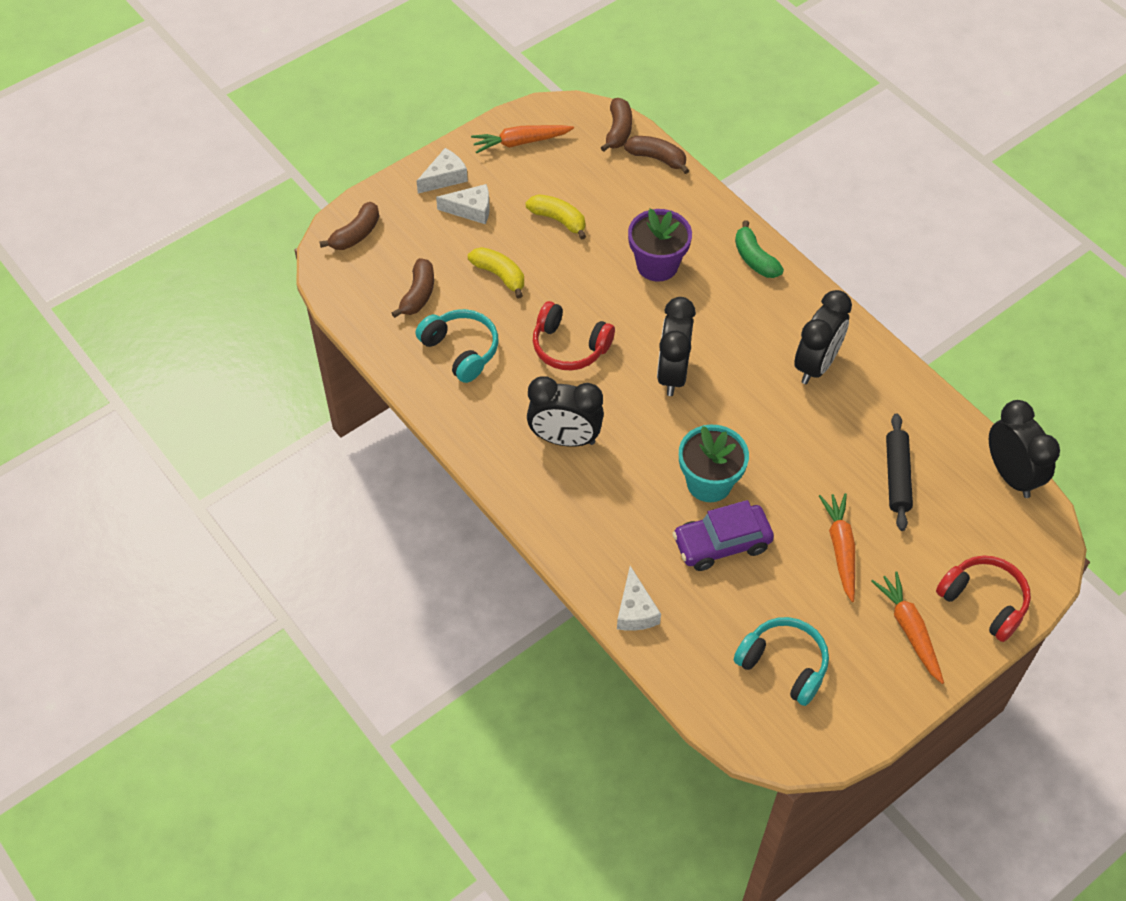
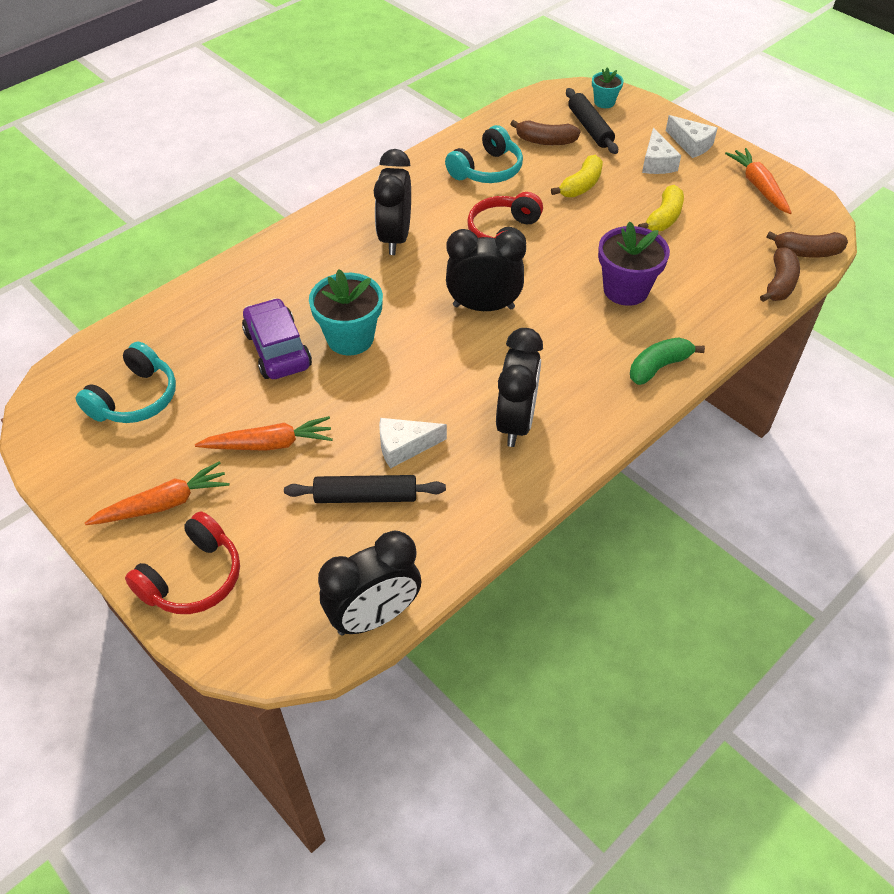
camera: 85 degrees right, 5 degrees down
(356, 234) = (604, 102): brown banana -> turquoise flower pot
(401, 253) = (590, 128): none -> black rolling pin
(635, 610) = (206, 293): white cheese -> white cheese (404, 446)
(816, 365) = (516, 422): black clock -> black clock turned 105 degrees counterclockwise

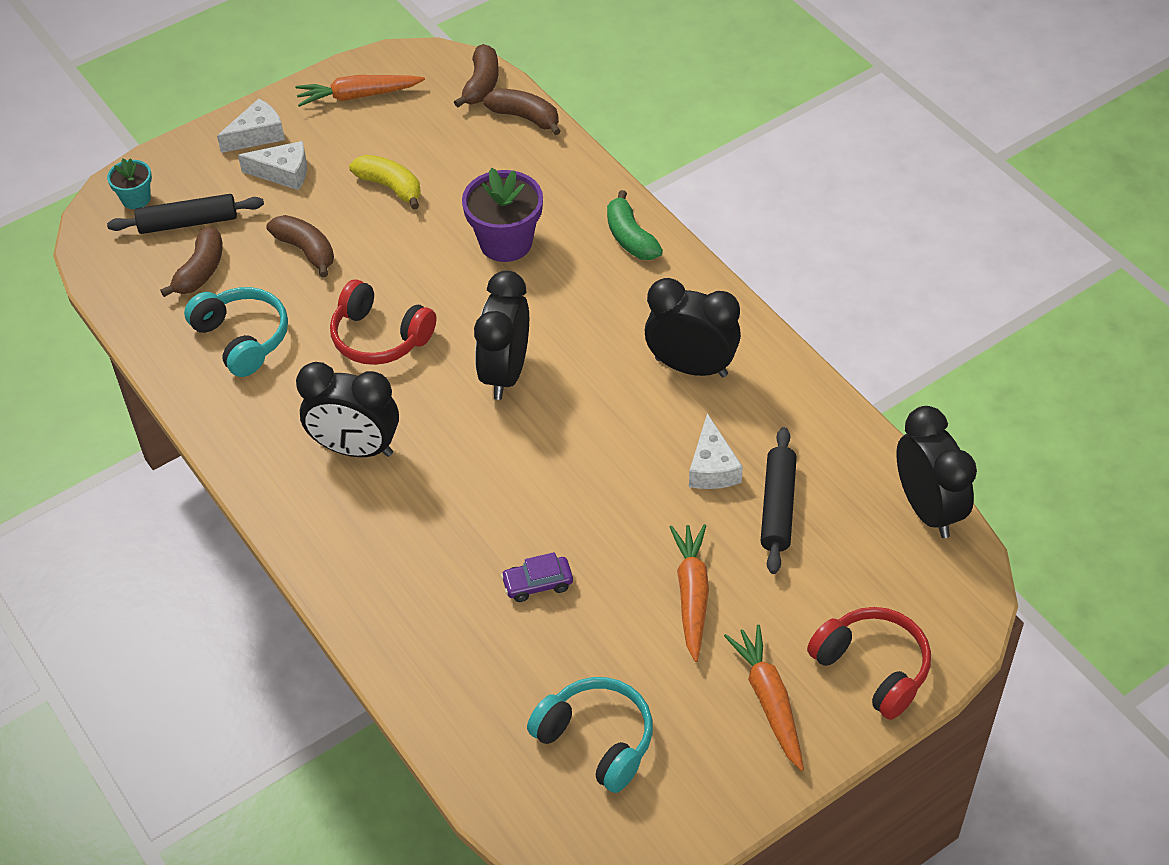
camera: 80 degrees left, 0 degrees up
(277, 349) = (537, 584): purple car -> purple car, size x0.55
(350, 338) = (532, 507): turquoise flower pot -> none
(581, 186) = (306, 250): yellow banana -> brown banana

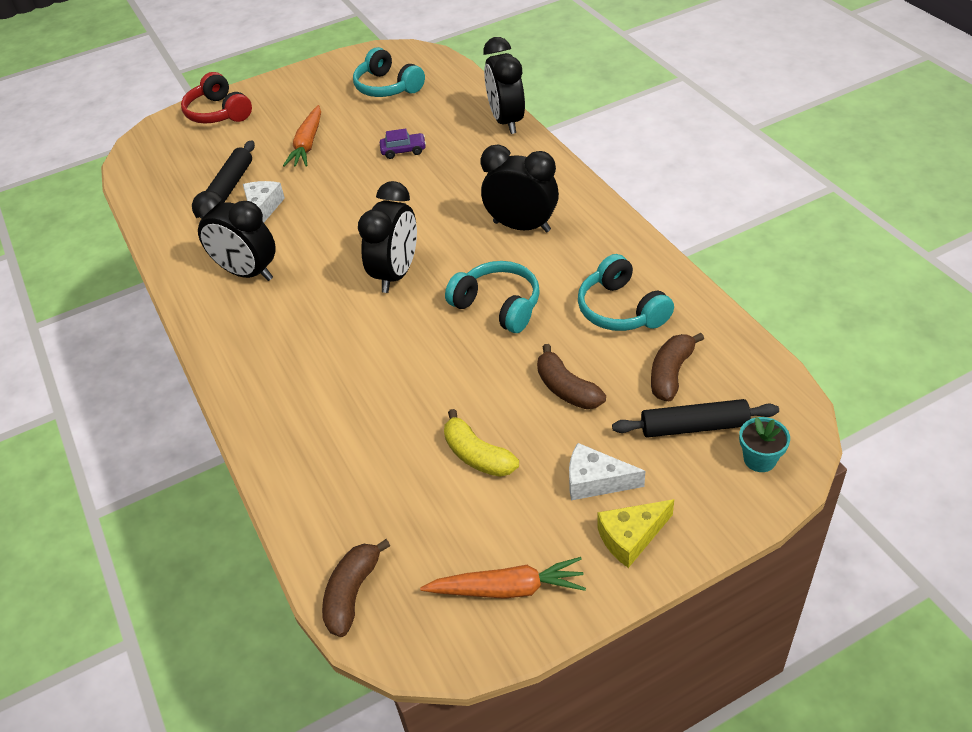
camera: 170 degrees left, 5 degrees down
(257, 135) = (631, 537): white cheese -> yellow cheese
(380, 337) = (498, 306): red headphones -> turquoise headphones
(506, 242) = (370, 386): purple flower pot -> none
(525, 117) = (312, 537): brown banana -> none
(630, 237) = (252, 384): green banana -> none
(769, 701) = (284, 101): orange carrot -> none
(927, 509) = (134, 182): black clock -> black clock (506, 121)

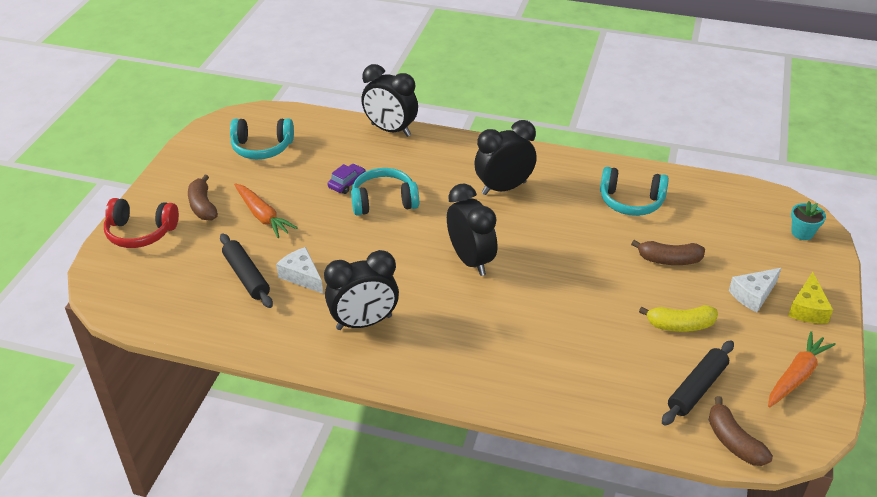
camera: 50 degrees left, 5 degrees down
(498, 306) = (562, 240): turquoise headphones -> turquoise headphones (384, 201)
(671, 373) = (705, 218): brown banana -> brown banana (203, 206)
(694, 427) = (754, 237): black rolling pin -> black rolling pin (697, 388)

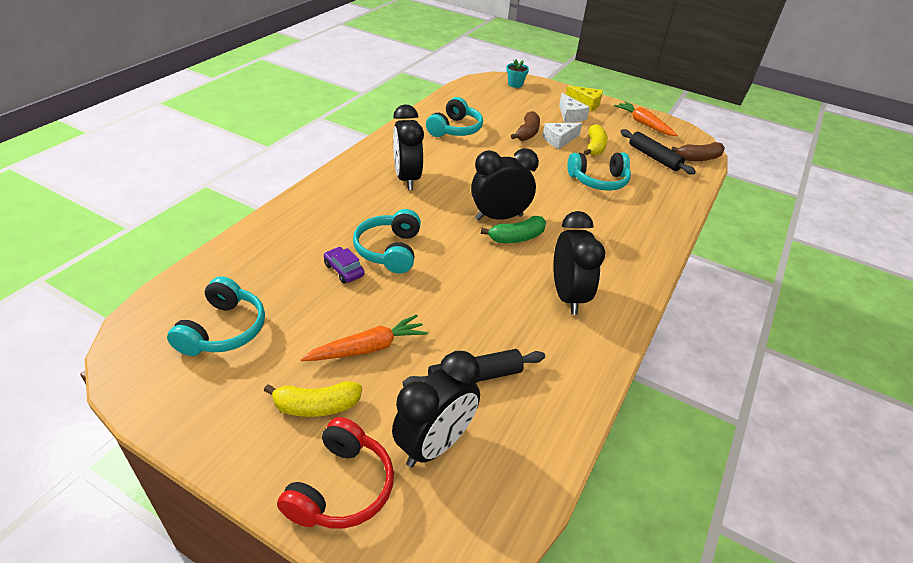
camera: 80 degrees left, 0 degrees up
(203, 206) = (316, 406): brown banana -> yellow banana
(302, 276) = (488, 329): white cheese -> white cheese (559, 140)
(390, 130) = (267, 223): black clock -> black clock (435, 444)
(441, 277) = (516, 238): none -> green banana
(595, 333) = (598, 181): none -> turquoise headphones

